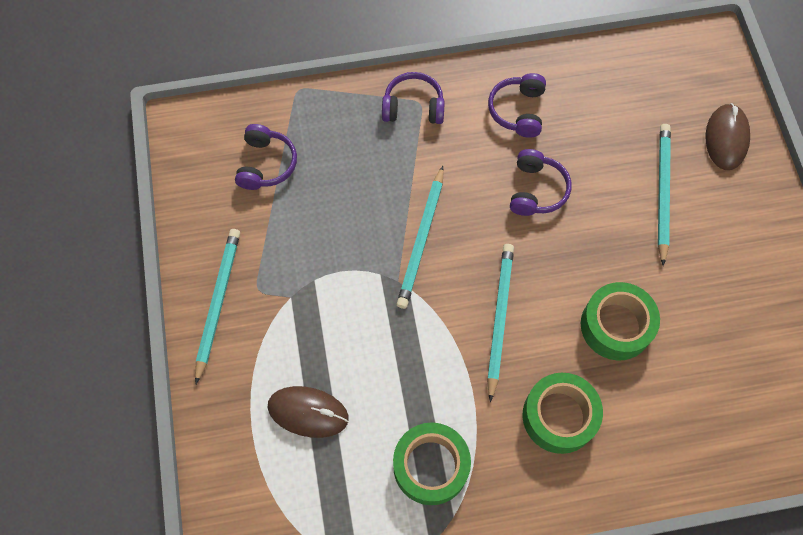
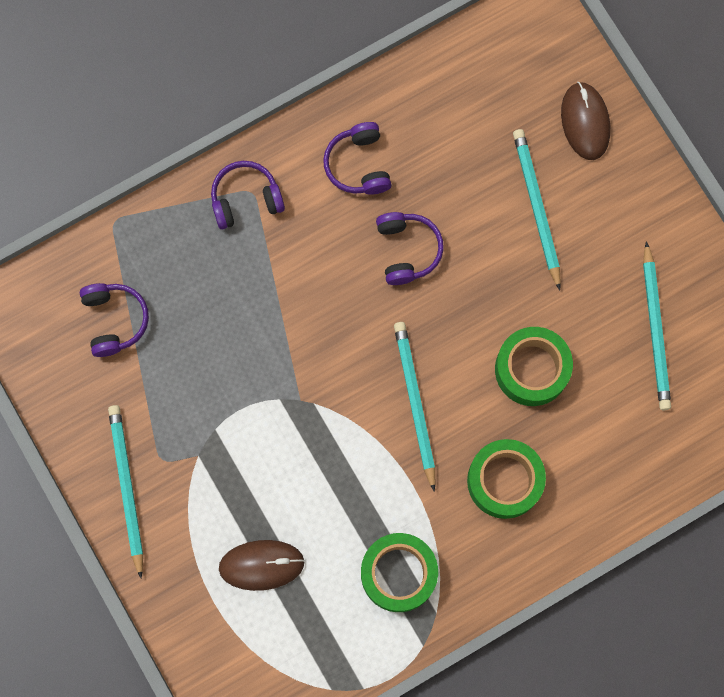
camera: 20 degrees left, 10 degrees up
(422, 240) = (308, 347): turquoise pencil -> turquoise pencil (655, 330)

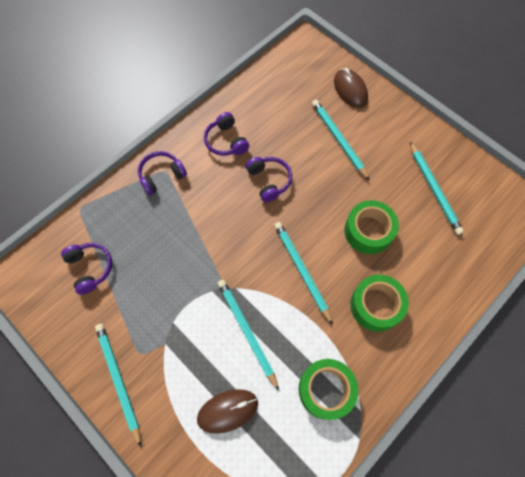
camera: 15 degrees left, 10 degrees down
(313, 469) = (246, 331): none -> turquoise pencil

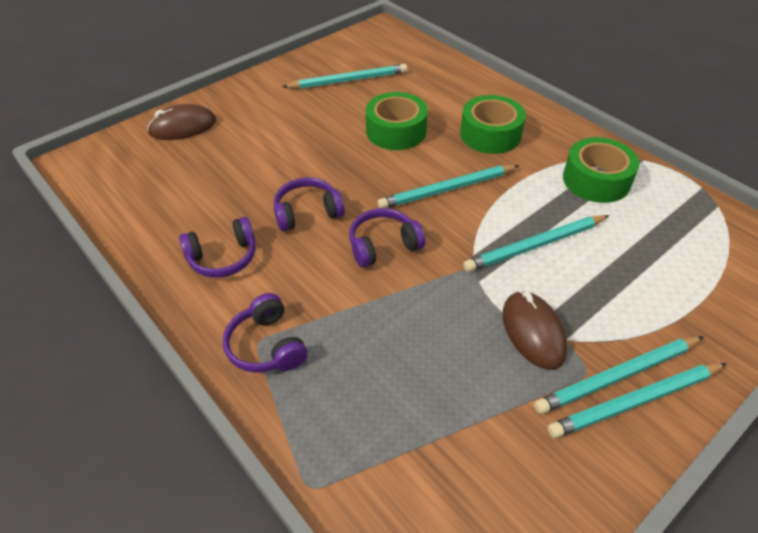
camera: 85 degrees left, 20 degrees down
(90, 268) = (441, 458): purple headphones -> purple headphones (383, 245)
(227, 411) = (645, 269): brown mouse -> brown mouse (533, 332)
(338, 139) = (258, 143): turquoise pencil -> turquoise pencil (618, 377)

